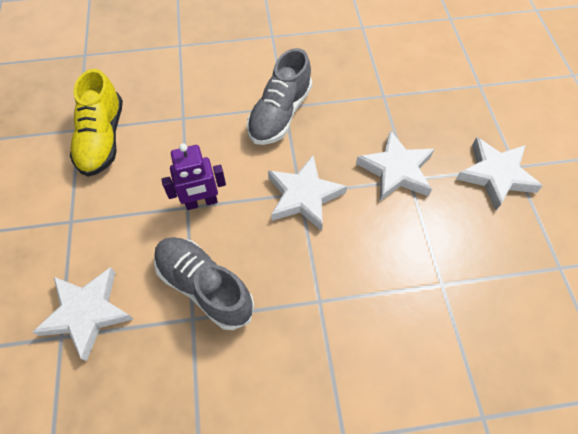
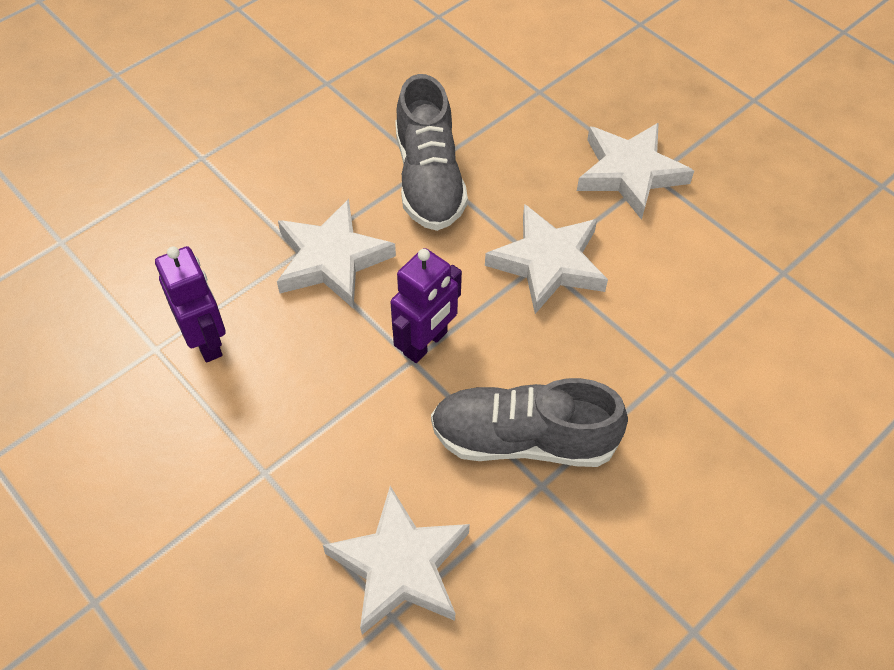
camera: 35 degrees left, 5 degrees down
(102, 139) = (206, 341): yellow shoe -> purple robot
(495, 175) = (741, 120): white star -> white star (331, 259)

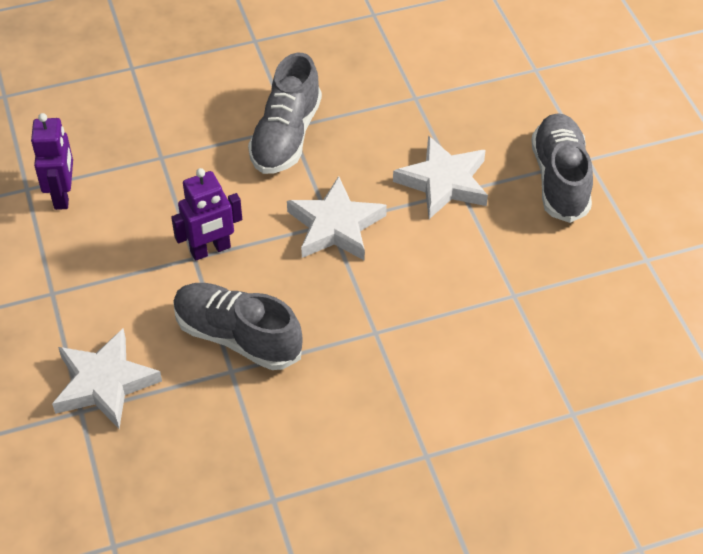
camera: 25 degrees right, 5 degrees down
(331, 259) = (180, 170): white star -> none
(742, 130) = (560, 179): none -> grey shoe

